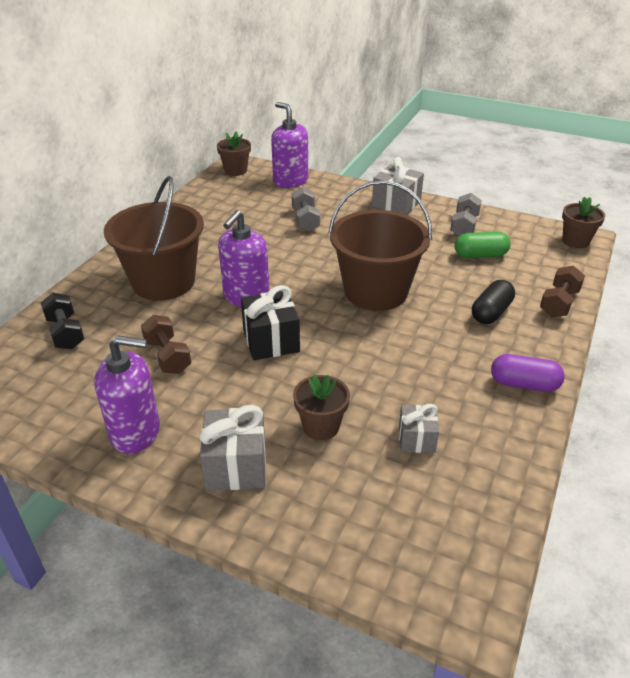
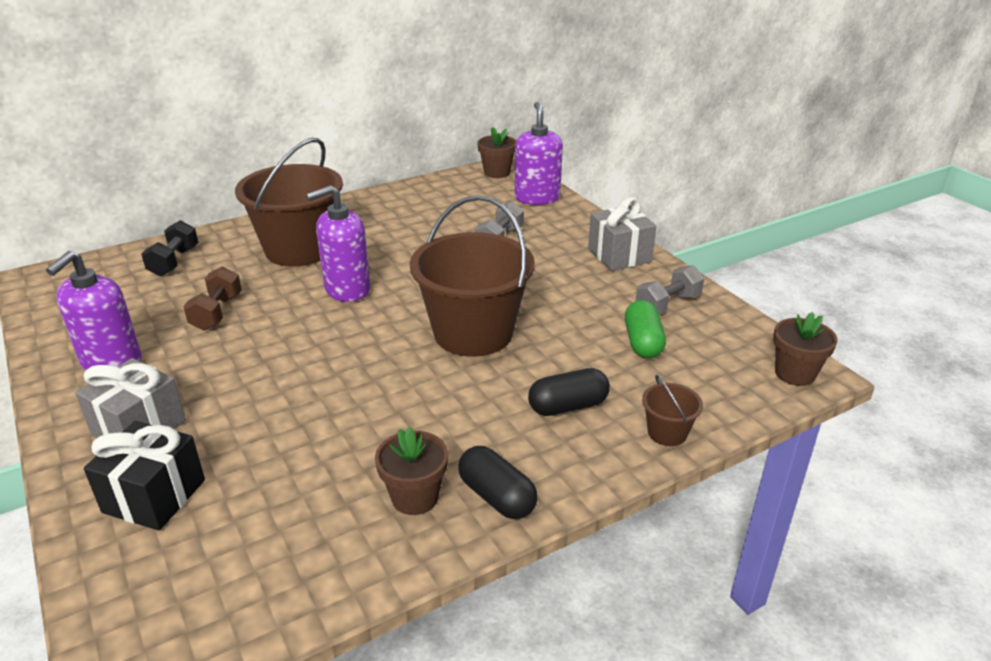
camera: 35 degrees right, 5 degrees down
(136, 432) = (111, 362): purple soap dispenser -> purple soap dispenser turned 75 degrees clockwise
(271, 341) = (313, 337): black gift -> black gift (154, 496)
(321, 426) = (247, 432): brown flower pot -> brown flower pot (415, 497)
(416, 439) = (311, 490): grey gift -> none
(480, 255) = (643, 342): green capsule -> green capsule turned 60 degrees clockwise
(524, 384) = (497, 497): purple capsule -> black capsule
(559, 303) = (667, 432): brown dumbbell -> brown bucket

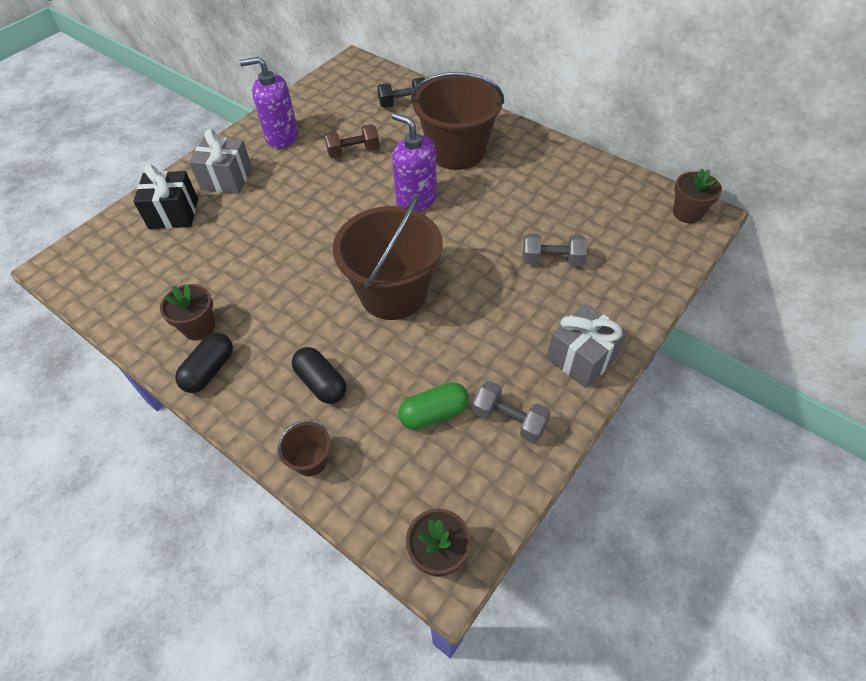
camera: 70 degrees right, 20 degrees up
(537, 198) = (656, 260): purple soap dispenser -> none

